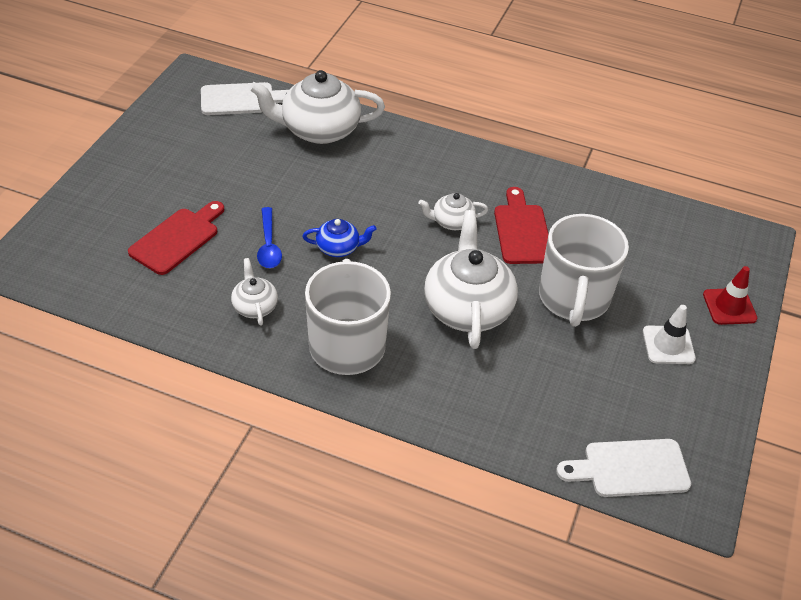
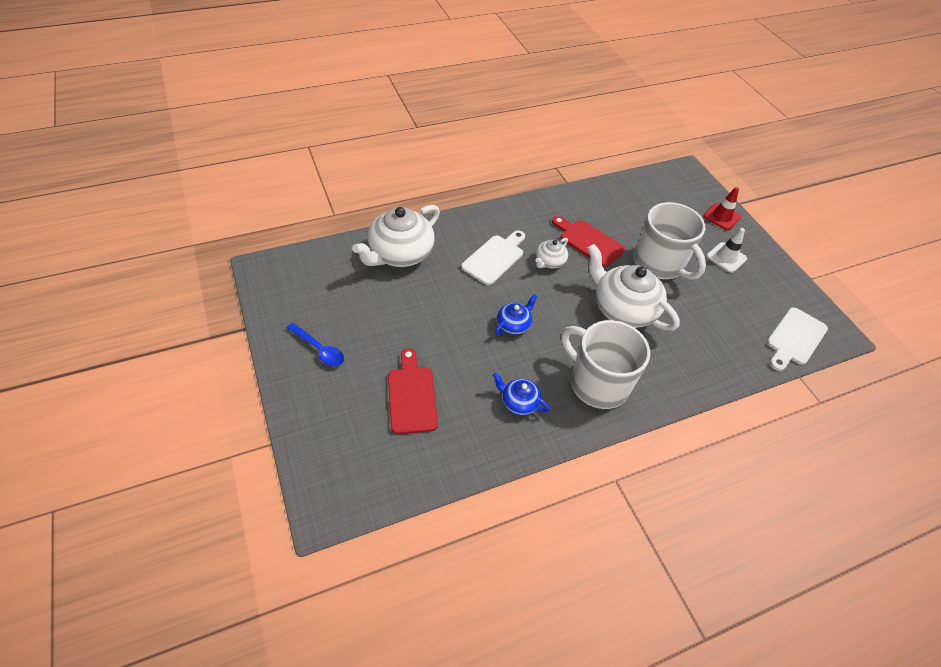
camera: 45 degrees left, 5 degrees up
(242, 99) = (322, 265): white cutting board -> white cutting board (495, 258)
(255, 306) = (518, 402): white teapot -> blue teapot
(268, 245) = (473, 355): blue spoon -> blue spoon (319, 349)

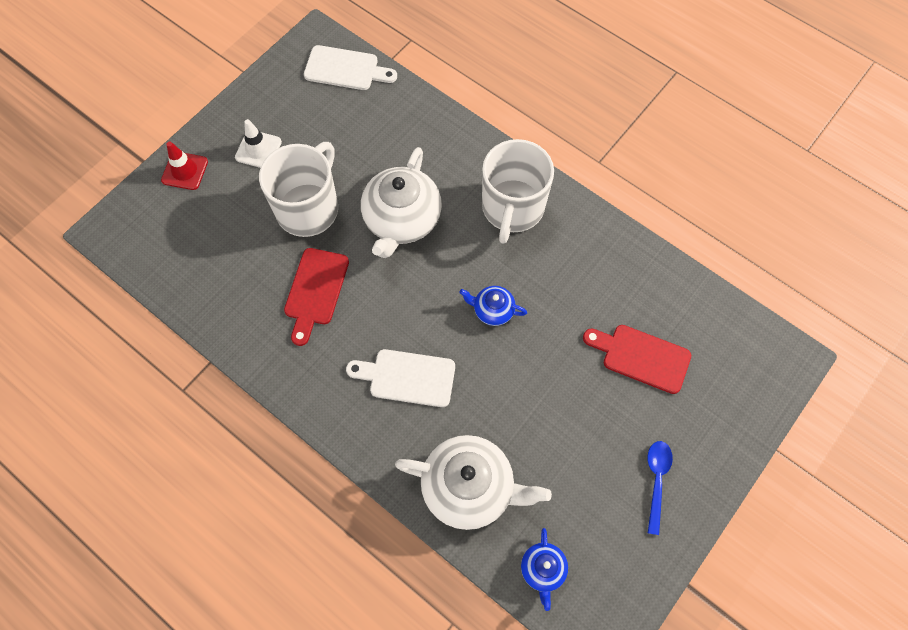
camera: 115 degrees left, 15 degrees up
(411, 396) = (641, 357): red cutting board -> red cutting board turned 60 degrees clockwise
(518, 402) = (580, 263): blue teapot -> blue teapot (543, 570)
(549, 262) = (376, 317): white teapot -> none

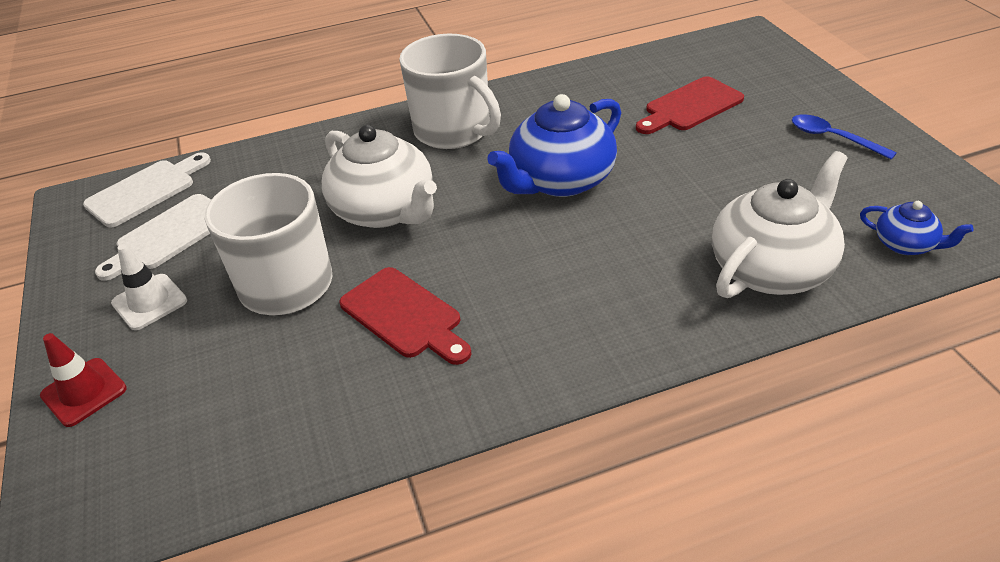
camera: 55 degrees left, 25 degrees down
(407, 377) = (592, 272): white cutting board -> white cutting board (169, 235)
(492, 310) = (560, 181): blue teapot -> blue teapot, size x2.02

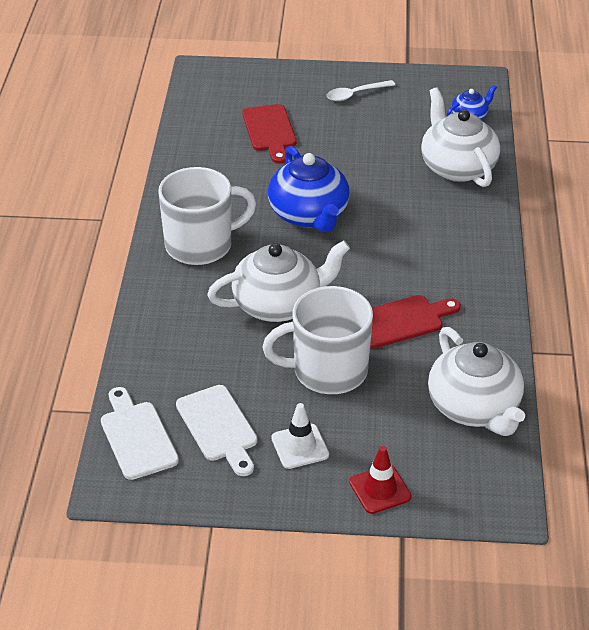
camera: 70 degrees left, 0 degrees up
(256, 441) = (475, 408): none -> white teapot
(832, 138) = (355, 94): blue spoon -> white spoon

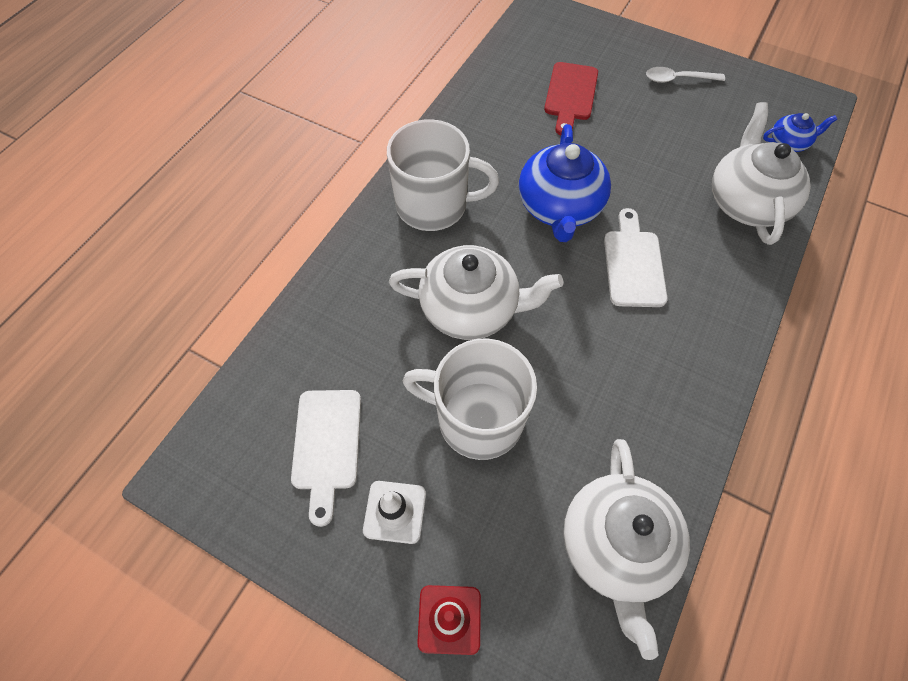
camera: 25 degrees right, 20 degrees up
(137, 436) = (242, 421): white cutting board -> white cutting board (633, 264)
(401, 321) = (590, 383): red cutting board -> none

